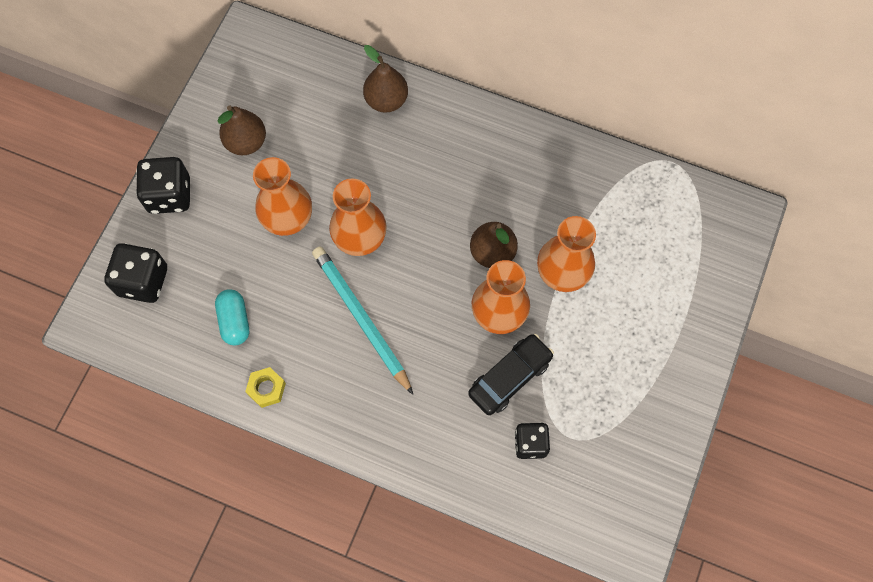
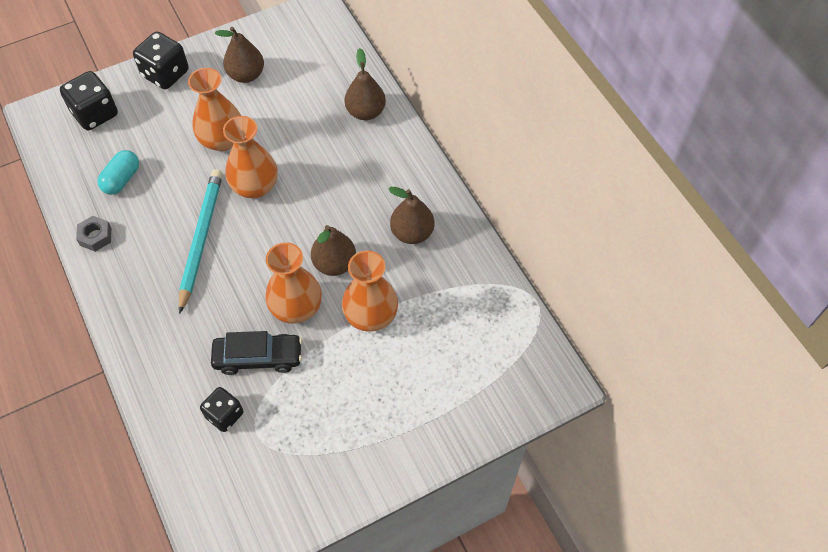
camera: 40 degrees right, 10 degrees down
(266, 389) = (95, 236): yellow nut -> grey nut
(527, 179) = (412, 233): none -> brown pear

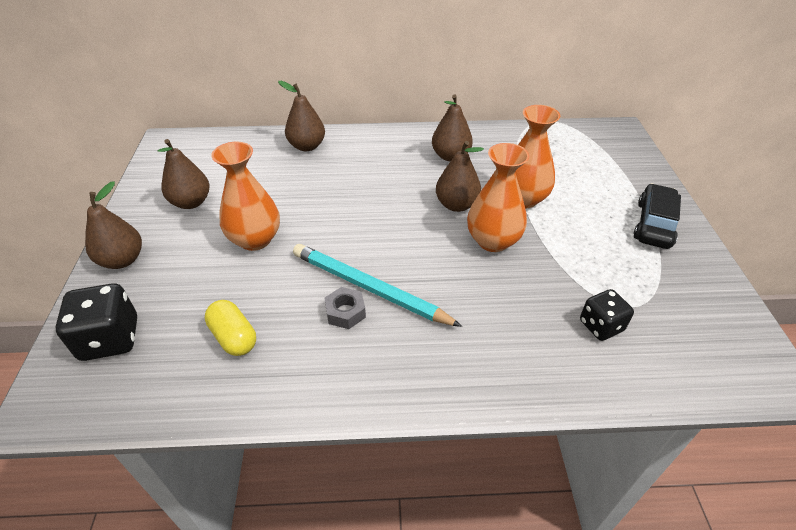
camera: 65 degrees left, 15 degrees down
(95, 236) = (299, 386): grey nut -> grey nut (345, 312)
(122, 179) = (234, 337): turquoise capsule -> yellow capsule
(165, 74) = (122, 260): black dice -> brown pear
(255, 186) = (333, 231): orange vase -> none
(258, 357) = (539, 282): black car -> black car (654, 224)

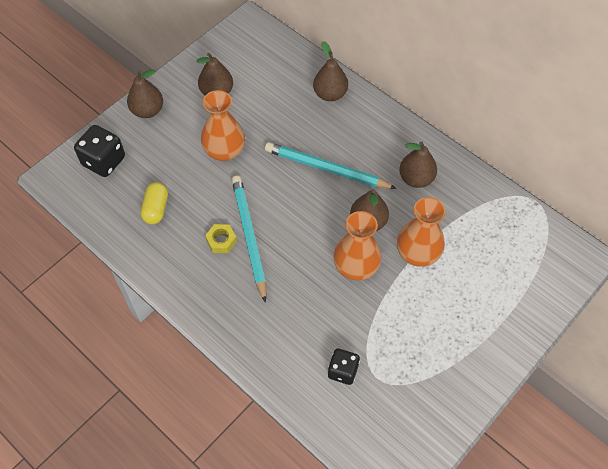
camera: 45 degrees right, 15 degrees up
(345, 312) = (221, 241): grey nut -> yellow nut
(371, 193) = (326, 168): none -> turquoise pencil
(654, 224) = (478, 347): black car -> none

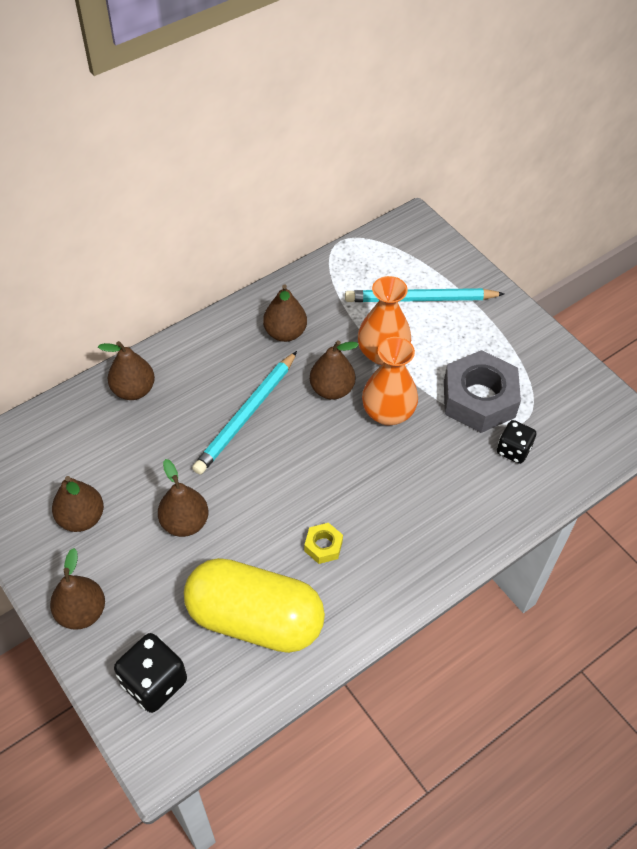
camera: 80 degrees left, 5 degrees down
(156, 209) = (255, 619): yellow capsule -> yellow capsule, size x2.23
(224, 151) = (185, 522): orange vase -> brown pear
(249, 237) = (324, 514): turquoise pencil -> turquoise pencil (420, 299)
(390, 337) = (479, 399): none -> grey nut

